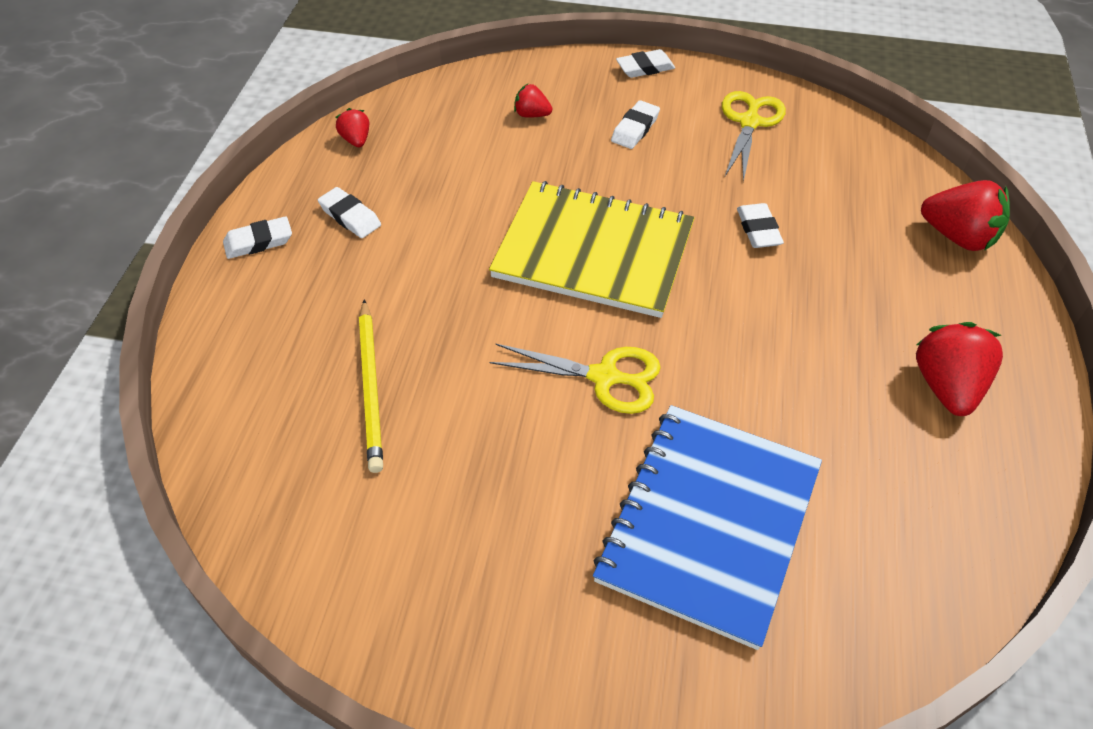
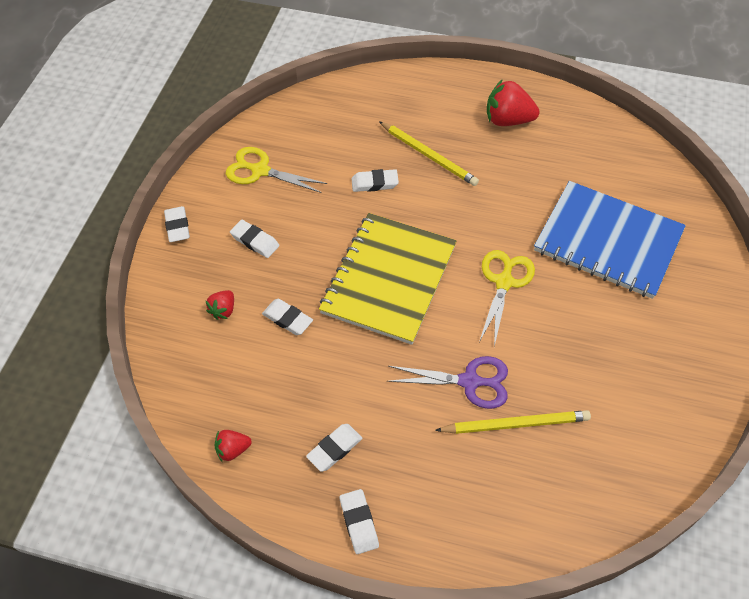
camera: 85 degrees left, 5 degrees up
(436, 337) = (469, 381): none -> purple scissors
(523, 165) = (287, 319): none -> white eraser
(831, 286) = (429, 155): none -> yellow pencil
(958, 237) = (390, 88): red strawberry -> none

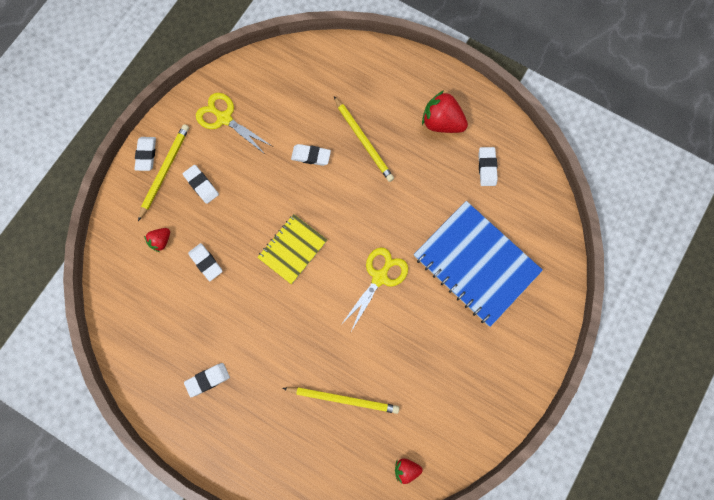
camera: 15 degrees right, 20 degrees up
(205, 237) = (164, 171): none -> yellow pencil
(233, 449) = (137, 359): red strawberry -> red strawberry (406, 469)
(359, 522) = (207, 440): white eraser -> white eraser (487, 167)
(389, 279) = (292, 249): yellow notebook -> yellow notebook, size x0.56
(469, 381) = (322, 355): purple scissors -> none

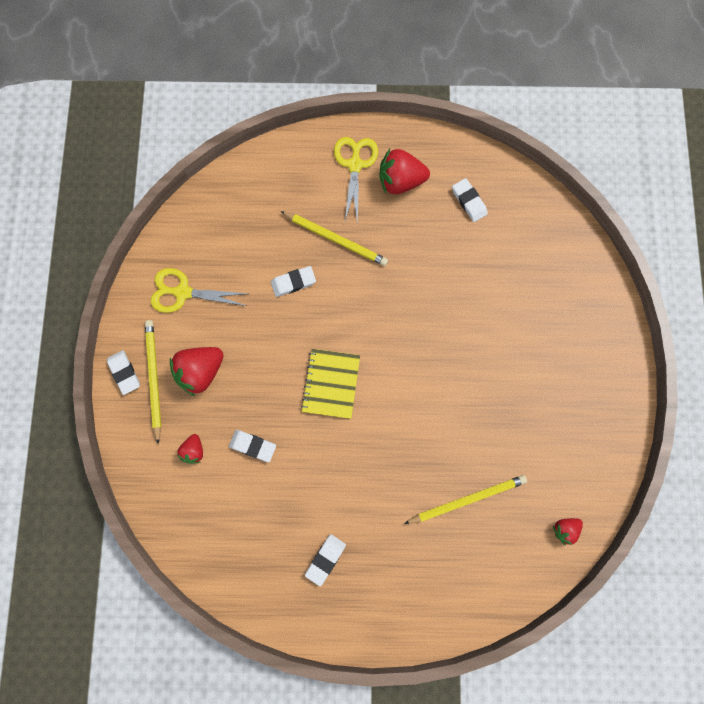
camera: 30 degrees left, 0 degrees up
(201, 185) = (200, 372): white eraser -> red strawberry
(379, 277) = (431, 363): yellow scissors -> yellow scissors (355, 165)
(476, 264) = (513, 299): blue notebook -> none

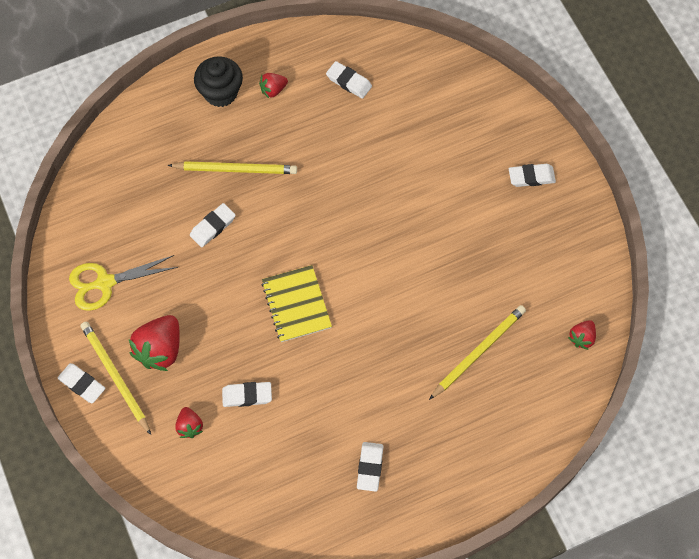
camera: 25 degrees left, 10 degrees down
(355, 165) = (220, 93): yellow scissors -> black cupcake
(400, 181) = (273, 90): red strawberry -> red strawberry, size x0.54
(589, 359) = (531, 177): none -> white eraser

